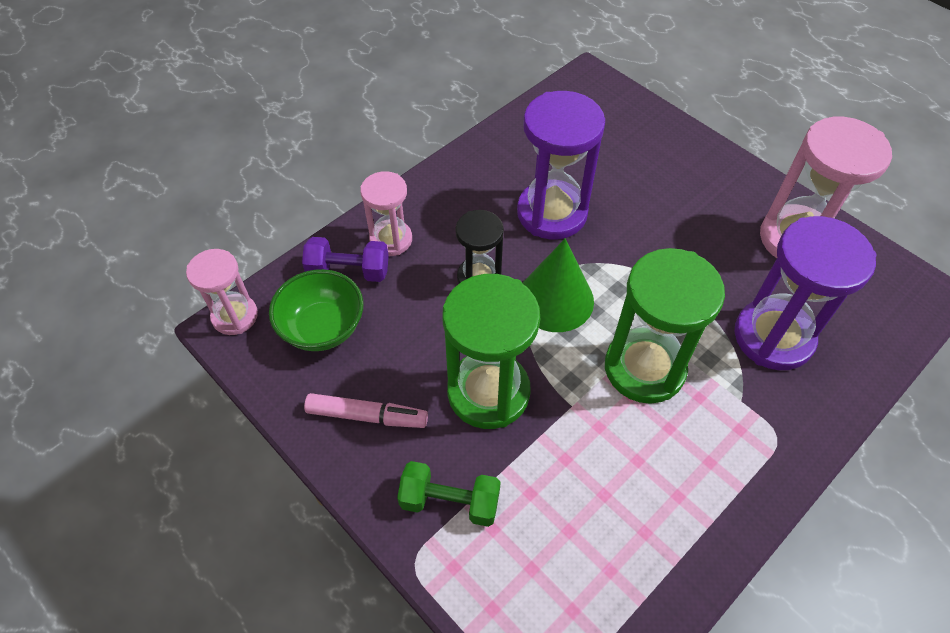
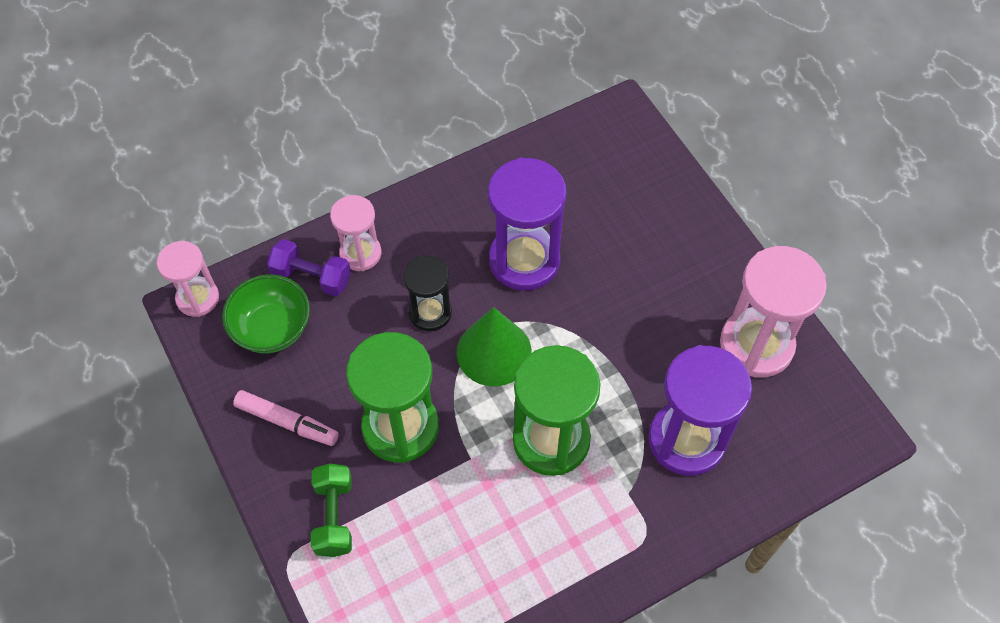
camera: 15 degrees right, 5 degrees up
(450, 502) = (334, 516): green dumbbell -> green dumbbell turned 60 degrees clockwise

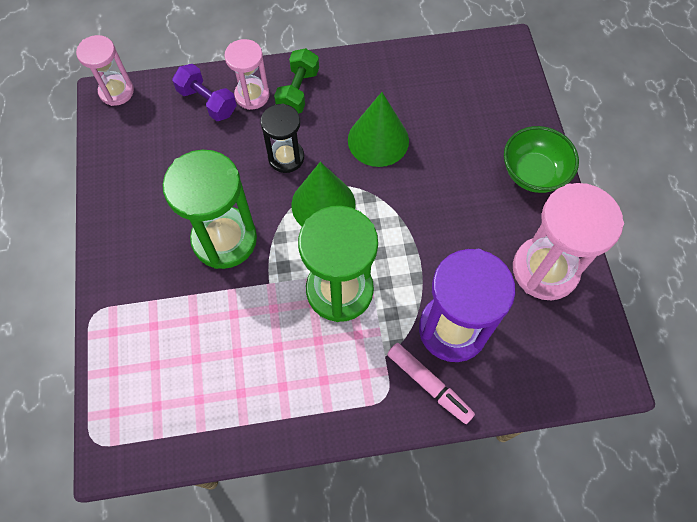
camera: 20 degrees right, 5 degrees up
(272, 328) = (161, 131): green bowl -> green bowl (533, 173)
(287, 422) = (140, 206): pink marker -> pink marker (429, 384)
(334, 516) = (143, 292): green dumbbell -> green dumbbell (298, 91)
(524, 260) = (378, 140): purple hourglass -> green cone

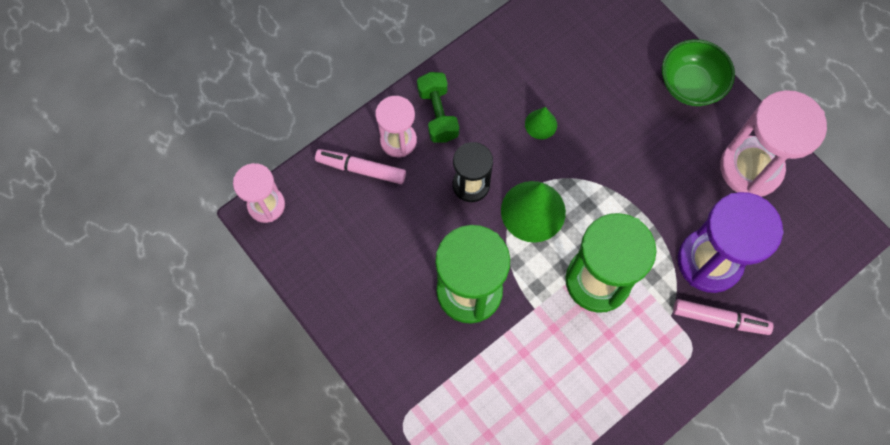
camera: 30 degrees left, 5 degrees up
(207, 102) = (361, 169): purple dumbbell -> pink marker
(378, 140) = (541, 124): green cone -> green cone, size x0.52

